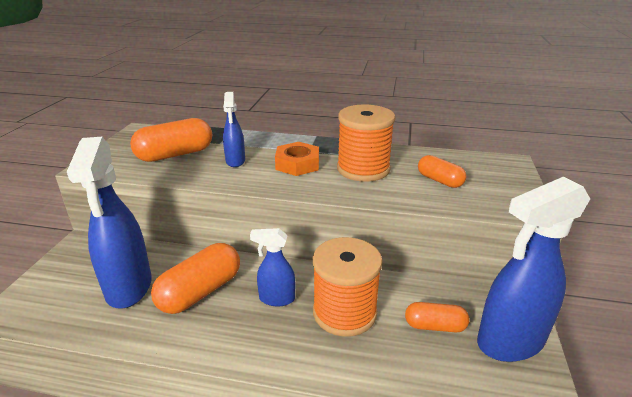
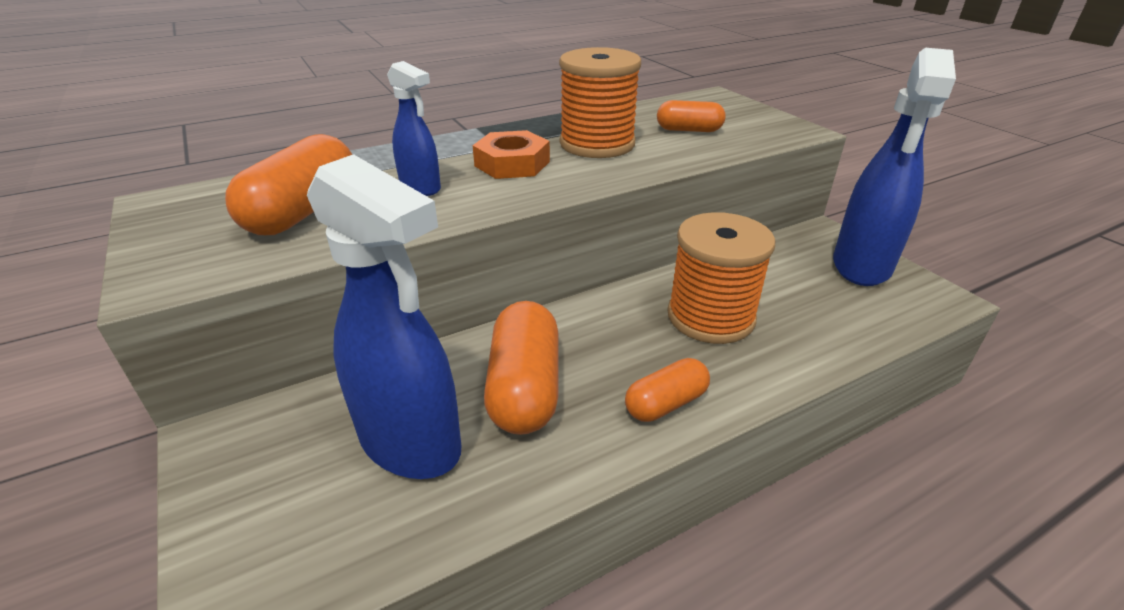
camera: 40 degrees left, 5 degrees up
(276, 299) = (625, 343): blue spray bottle -> none
(435, 326) = (797, 285): orange capsule -> orange capsule (665, 403)

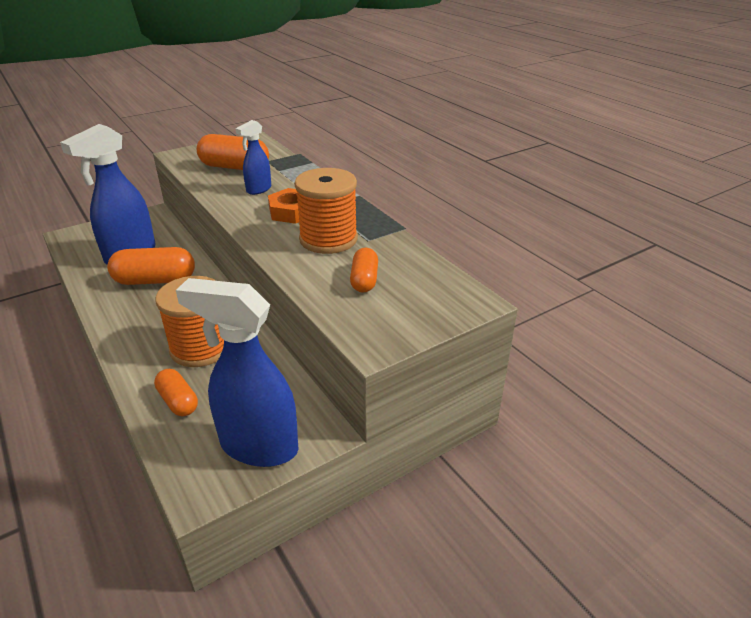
camera: 85 degrees right, 0 degrees up
(665, 403) = (126, 325): orange capsule -> orange capsule (178, 401)

